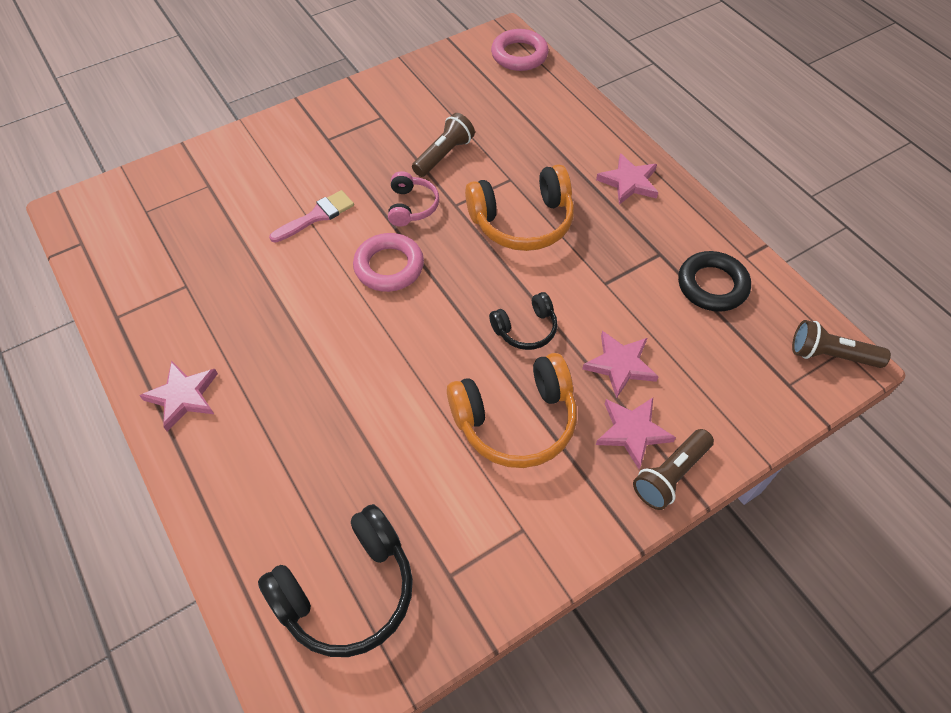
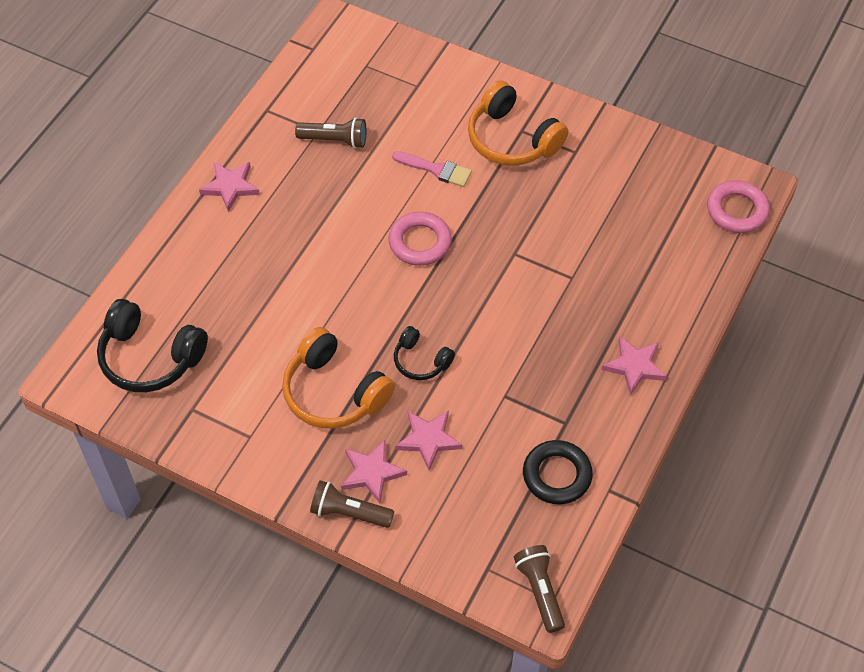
camera: 60 degrees right, 0 degrees up
(411, 206) = (491, 225): pink headphones -> none
(444, 155) = (564, 217): brown flashlight -> brown flashlight (335, 140)
(522, 221) = (530, 308): orange headphones -> orange headphones (512, 139)

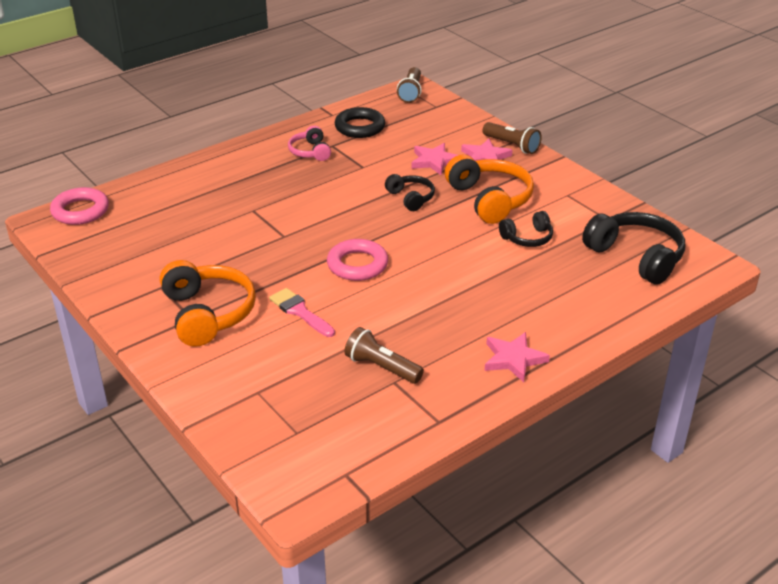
camera: 155 degrees left, 20 degrees down
(270, 344) = (527, 238): none -> black headphones
(582, 399) = (310, 152): none -> pink headphones
(634, 366) = (258, 156): pink star -> none

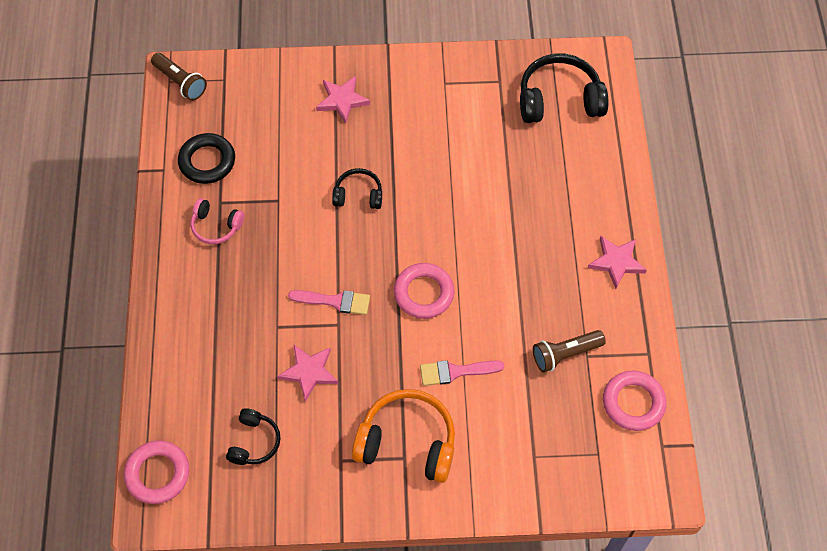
camera: 55 degrees left, 25 degrees up
(303, 226) = (335, 301): none -> pink brush
(374, 433) = (633, 403): none -> pink ring
(434, 161) = (316, 141): pink star -> pink star (309, 372)
(489, 199) = (407, 140): orange headphones -> none
(512, 145) = (340, 69): brown flashlight -> none
(527, 238) = (481, 152): black headphones -> black headphones (254, 442)

